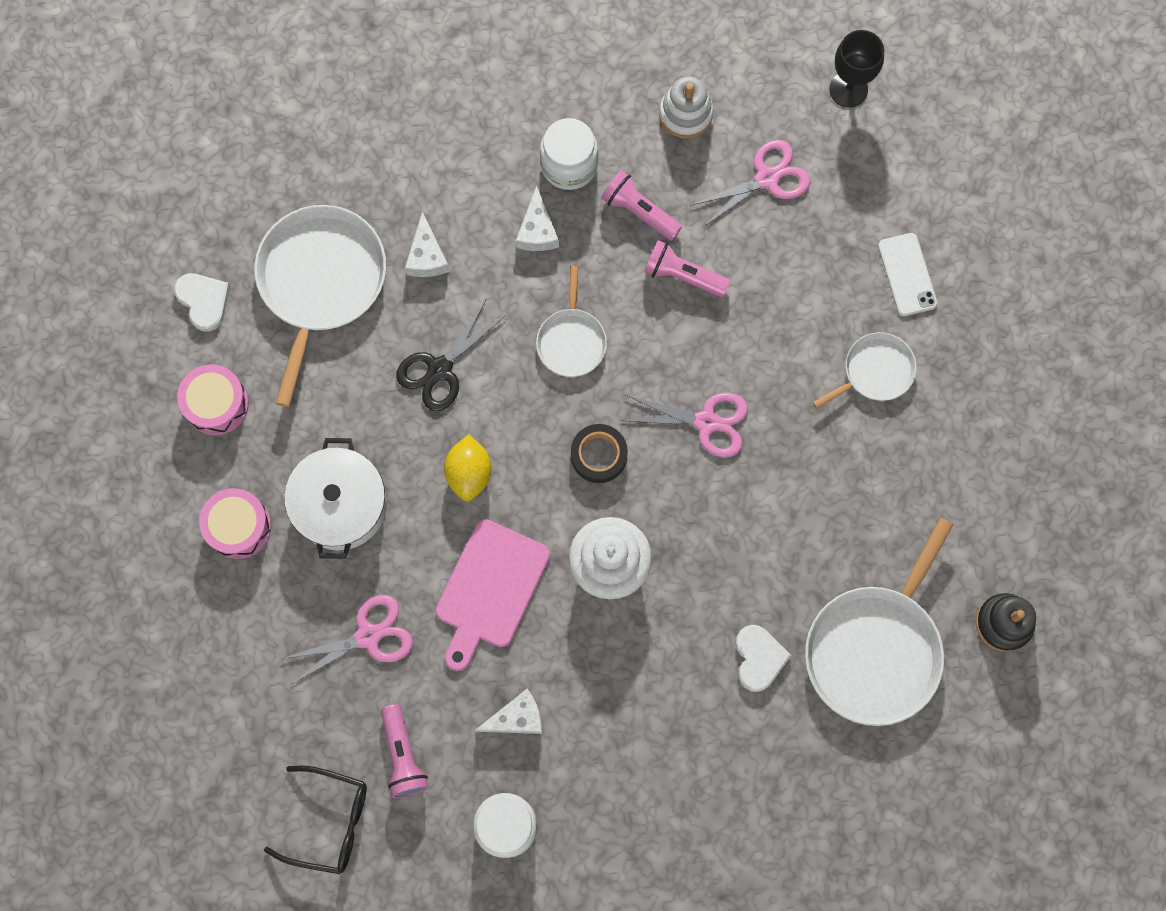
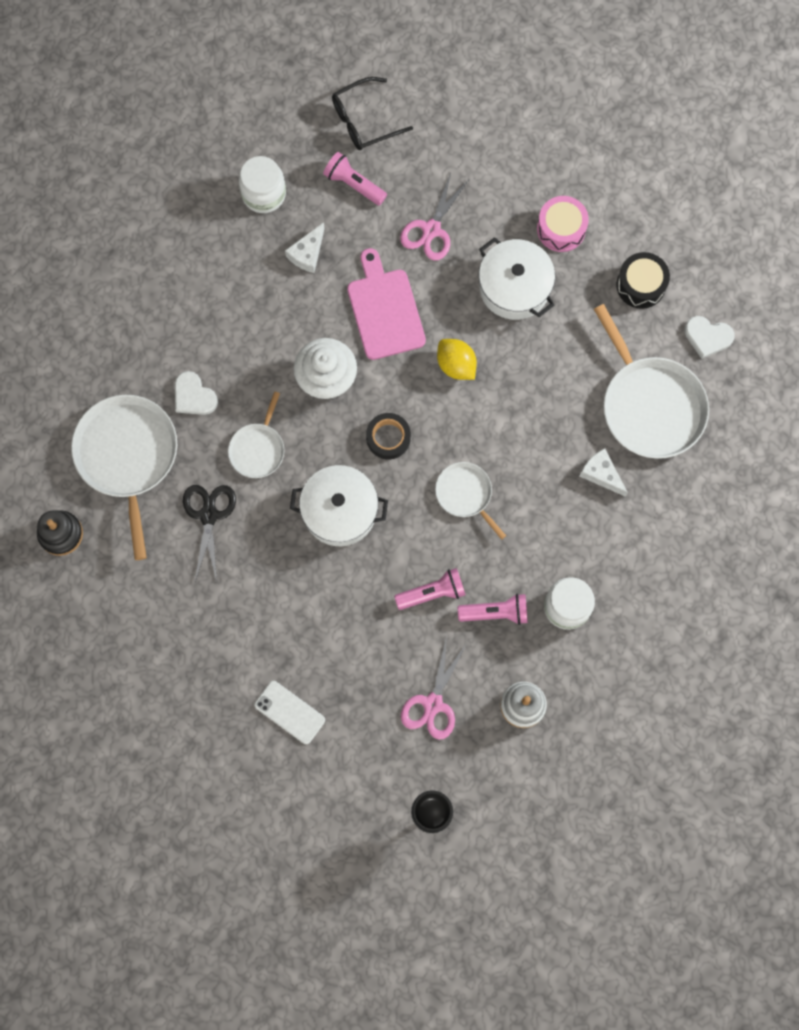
camera: 140 degrees right, 0 degrees up
(216, 404) = (641, 285): pink drum -> black drum
(440, 369) = (529, 411): black scissors -> black scissors (208, 515)
(537, 230) = (548, 547): white cheese -> none
(706, 422) = (340, 511): pink scissors -> white pot
(875, 371) = (260, 629): white pan -> white pan (258, 449)

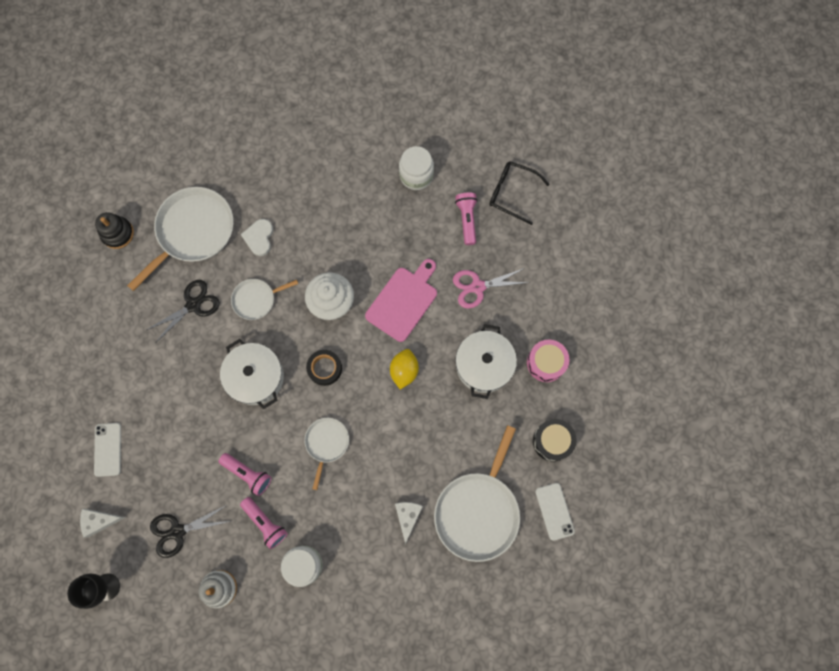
camera: 50 degrees right, 0 degrees up
(307, 253) = (401, 229): white cheese -> white cheese (99, 521)
(433, 704) = (177, 531): pink scissors -> black scissors
(707, 337) = (554, 511): white heart -> white phone

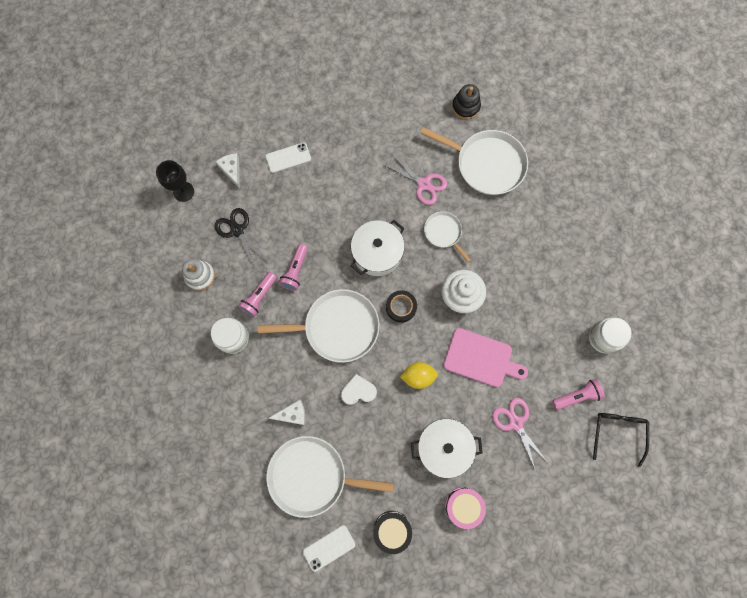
camera: 75 degrees right, 0 degrees up
(193, 305) = (424, 184): black scissors -> pink scissors
(259, 238) = (499, 219): white heart -> white heart (358, 391)
(326, 443) = (337, 327): white pan -> white pan, size x1.87

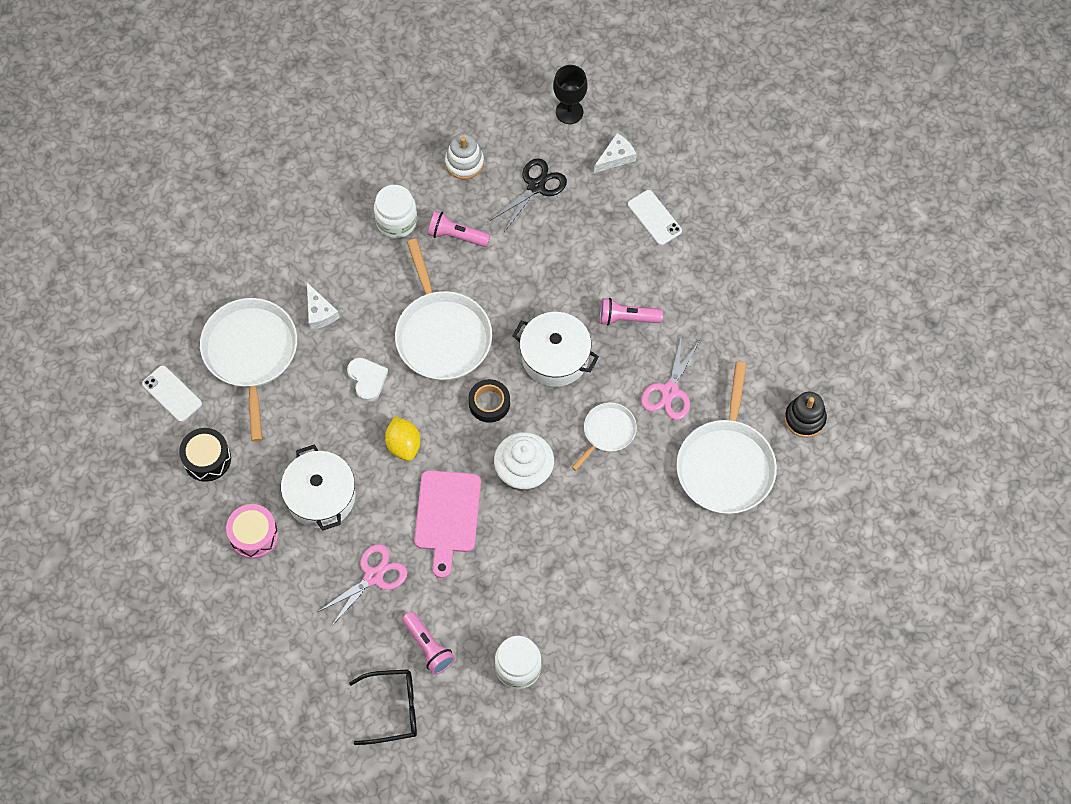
camera: 75 degrees right, 10 degrees down
(295, 271) = (502, 267): pink flashlight -> pink flashlight (627, 318)

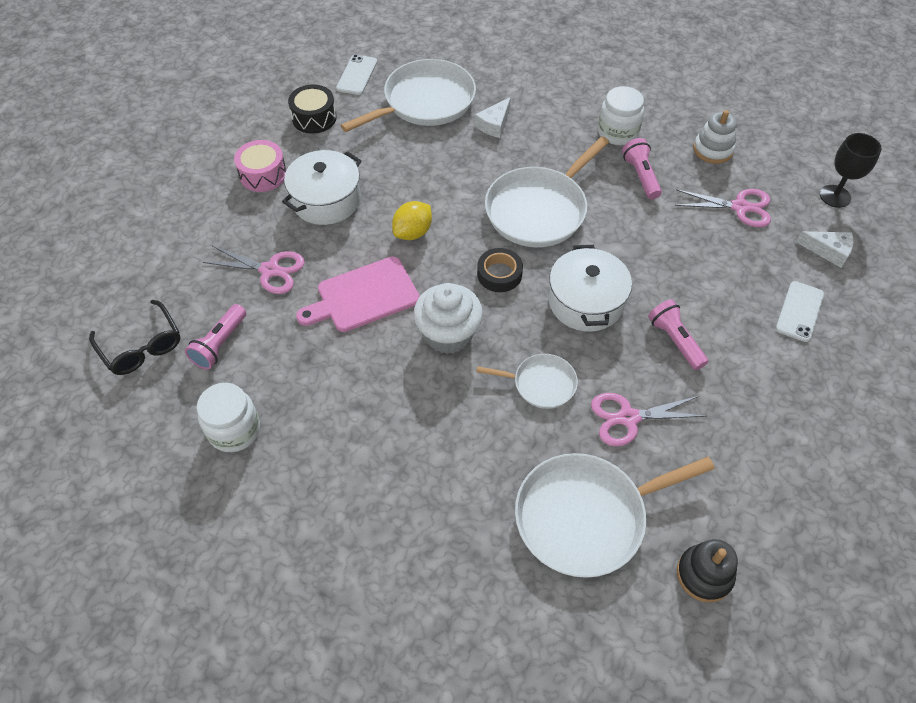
camera: 60 degrees right, 10 degrees down
(367, 379) = (457, 180): white heart -> none
(536, 186) = (740, 207): black scissors -> pink scissors

